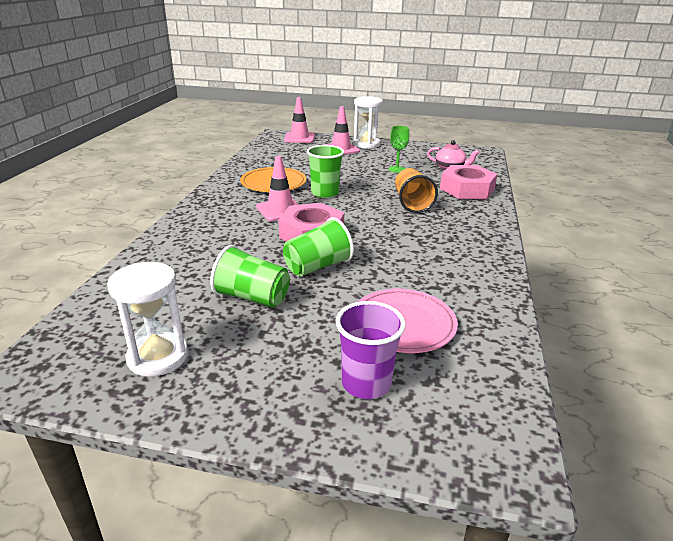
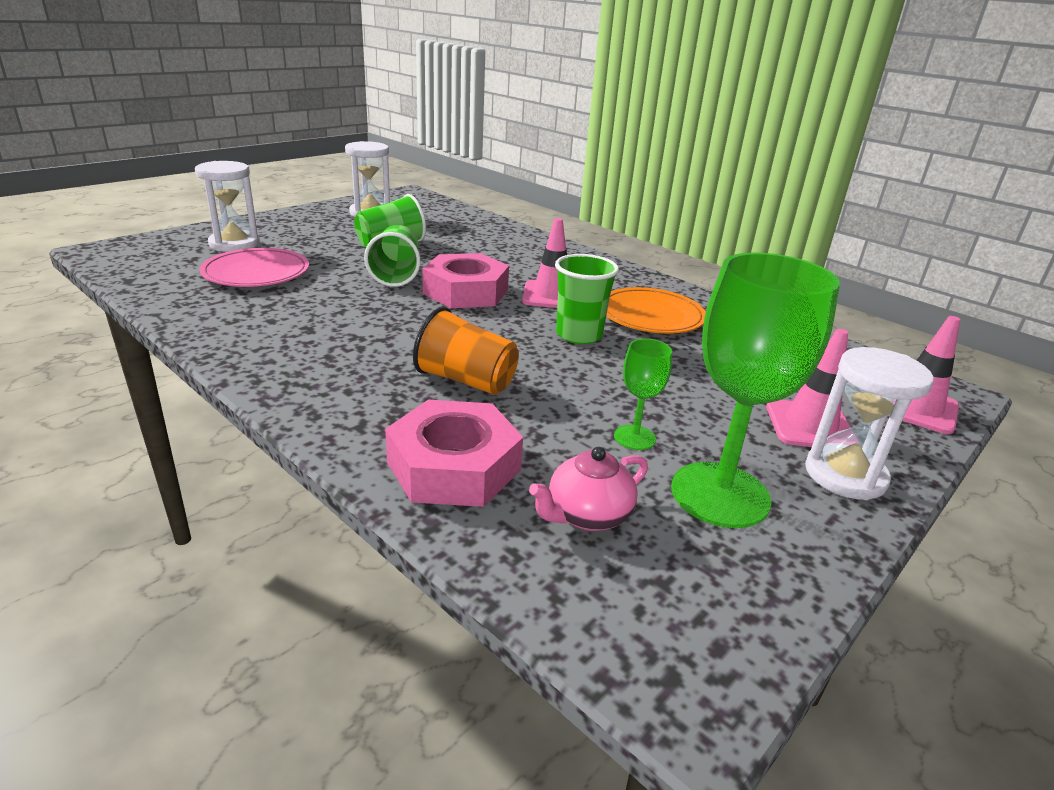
camera: 120 degrees right, 0 degrees up
(366, 383) = (234, 244): purple cup -> white hourglass
(407, 156) = (720, 494): none -> green goblet

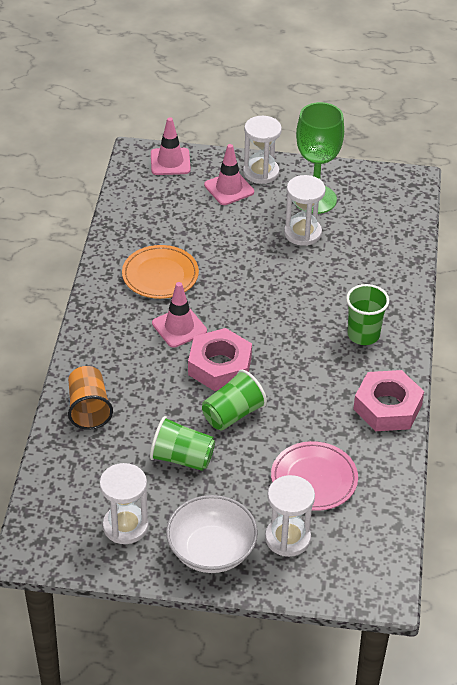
camera: 125 degrees left, 15 degrees up
(289, 224) = (211, 550): none -> white bowl
(454, 466) = (384, 270): pink nut -> pink nut (387, 407)
(466, 381) = (321, 303): orange cup -> orange cup (89, 409)
(579, 335) = (222, 291): green cup -> green cup (363, 335)
(587, 515) = (367, 225): pink teapot -> none
(634, 437) = (302, 233): green goblet -> white hourglass

